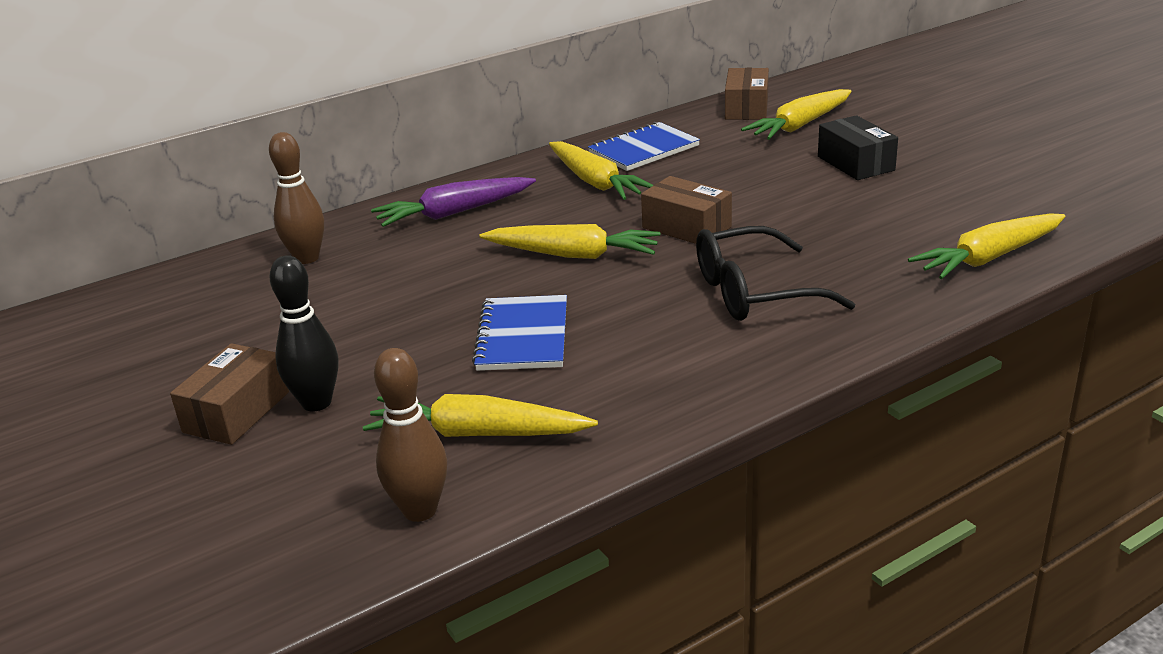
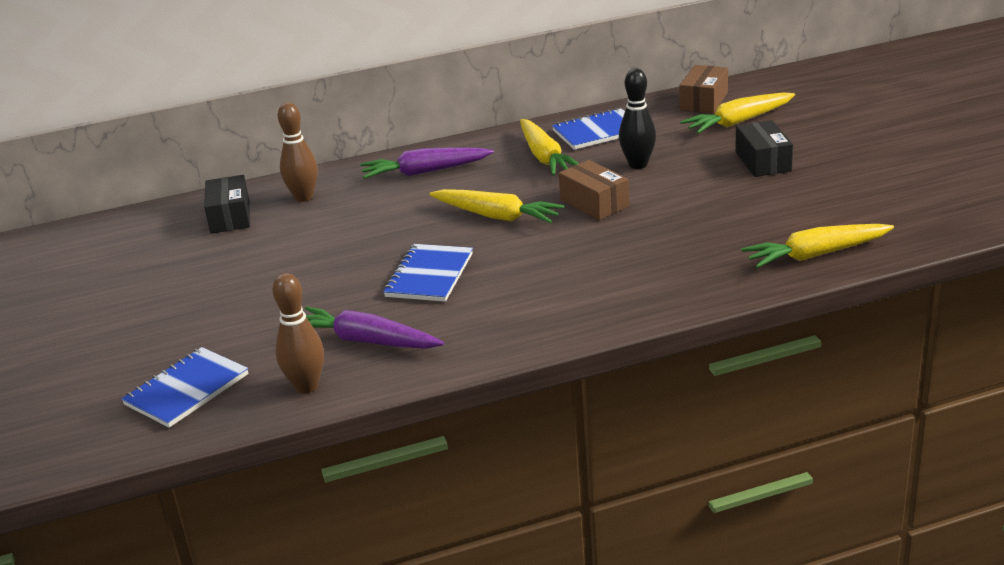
camera: 15 degrees right, 0 degrees up
(213, 292) = (230, 217): none -> black box
(236, 412) = (215, 306): brown box -> none
(238, 541) = (187, 390): none -> blue notebook
(316, 403) = (269, 306): black bowling pin -> black bowling pin (638, 164)
(478, 434) = (366, 341): yellow carrot -> purple carrot
(755, 292) = (616, 261): black glasses -> none

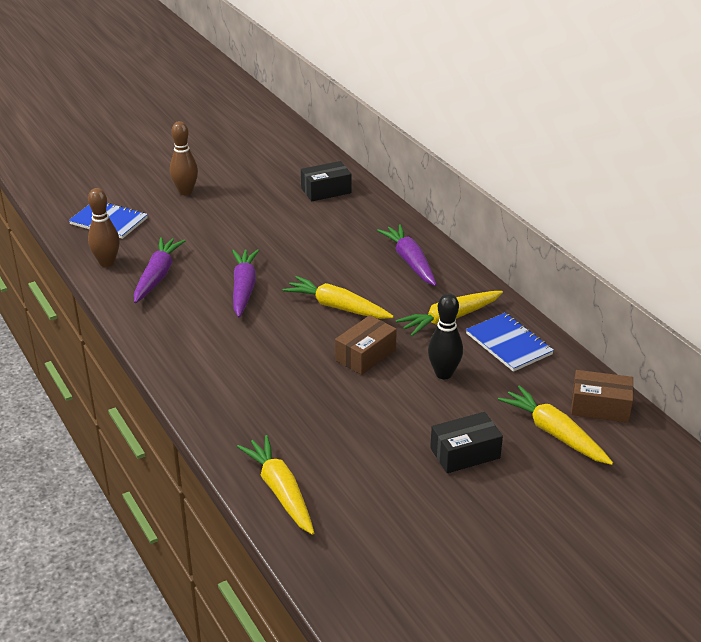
camera: 75 degrees right, 5 degrees up
(304, 197) = (359, 214): brown bowling pin -> brown bowling pin (185, 192)
(429, 275) = (244, 288): blue notebook -> purple carrot
(496, 216) = (337, 307): yellow carrot -> yellow carrot turned 105 degrees clockwise

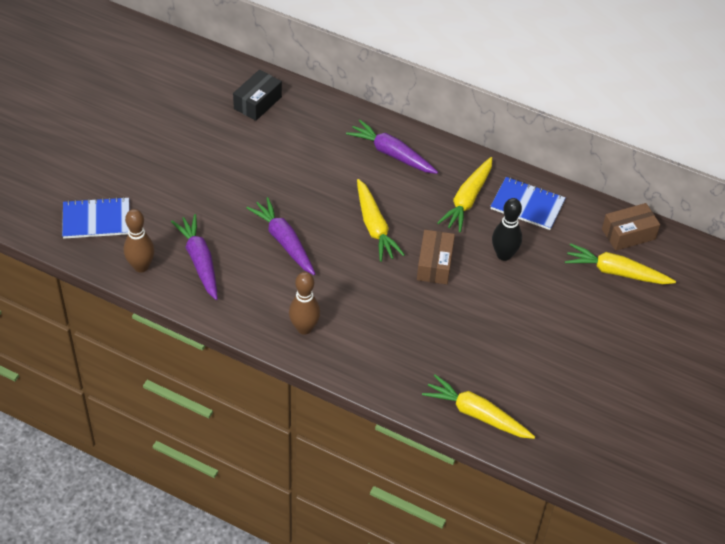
camera: 35 degrees left, 15 degrees up
(185, 192) = (134, 155): brown bowling pin -> brown bowling pin (304, 328)
(337, 307) = (374, 227): yellow carrot -> yellow carrot turned 105 degrees counterclockwise
(465, 453) = (572, 318): black box -> none

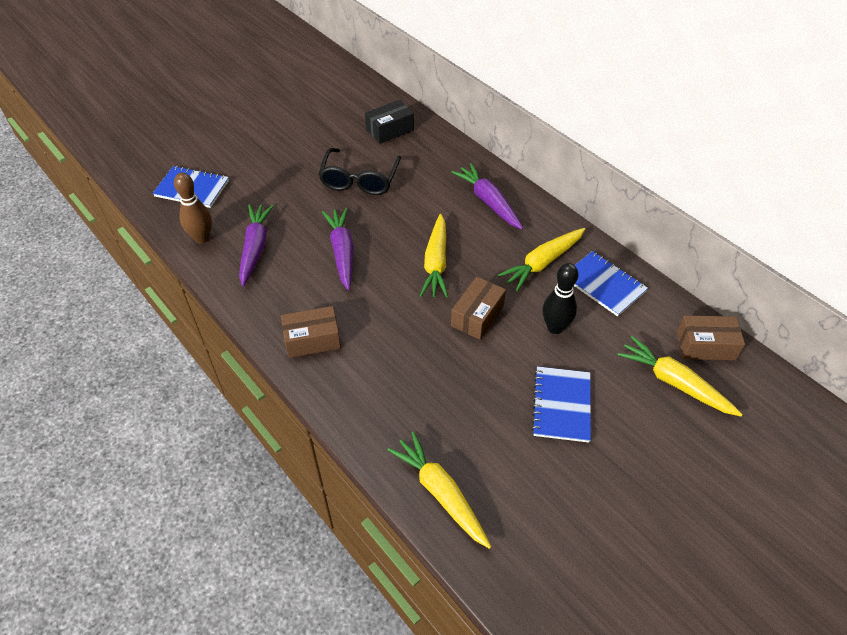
camera: 25 degrees right, 0 degrees up
(258, 164) = (360, 179): none -> black glasses
(304, 328) = (312, 339): brown bowling pin -> brown box
(537, 317) = (561, 405): none -> blue notebook

